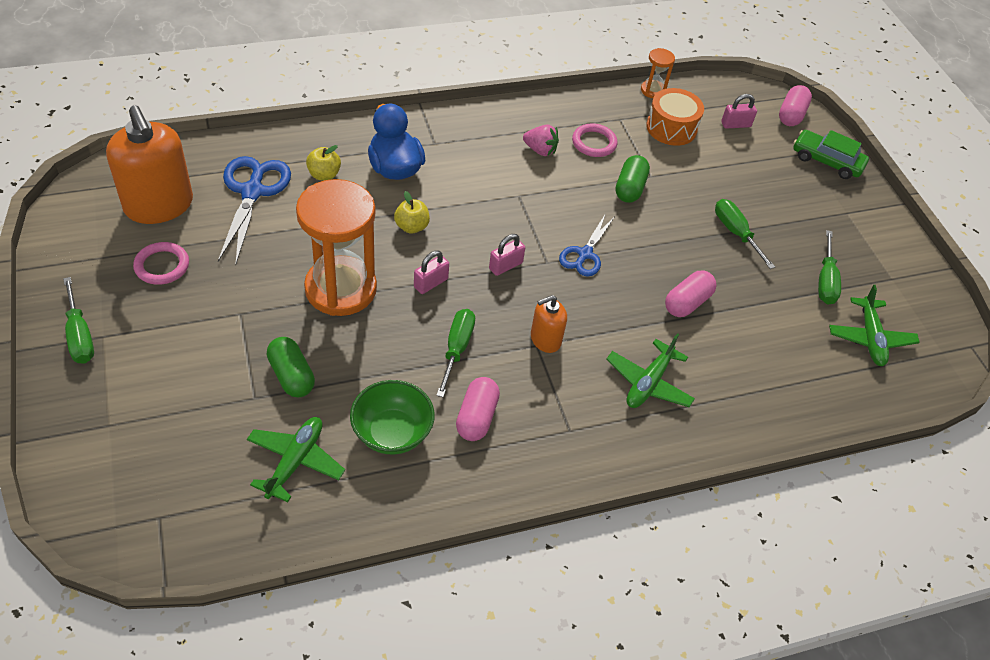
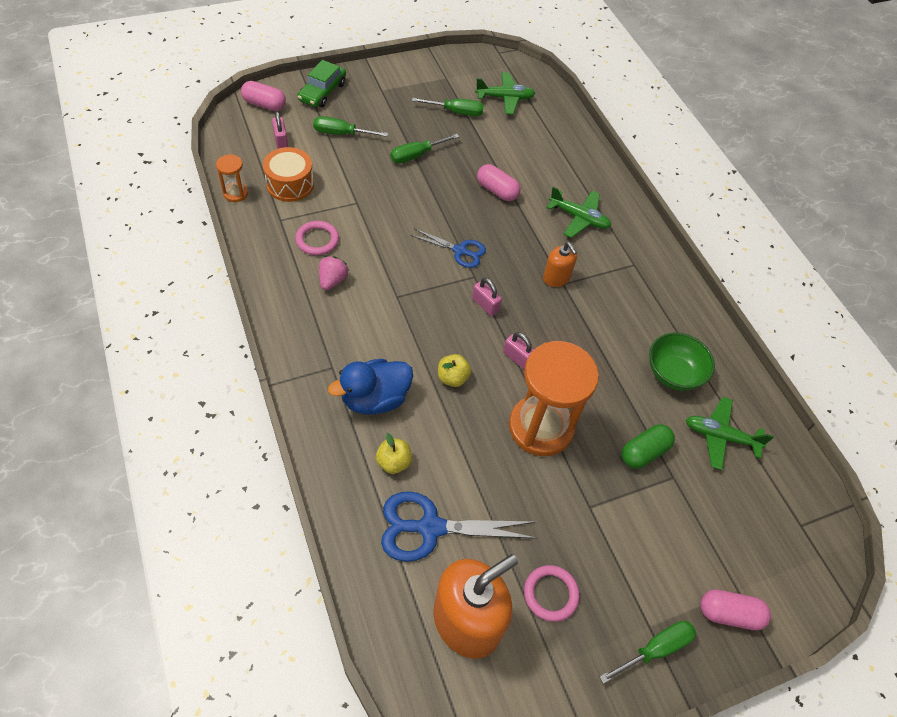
camera: 95 degrees left, 5 degrees up
(457, 349) = (582, 336): green screwdriver -> green screwdriver (341, 134)
(476, 417) = (641, 320): pink capsule -> pink capsule (729, 613)
(630, 188) = (375, 217): green capsule -> none

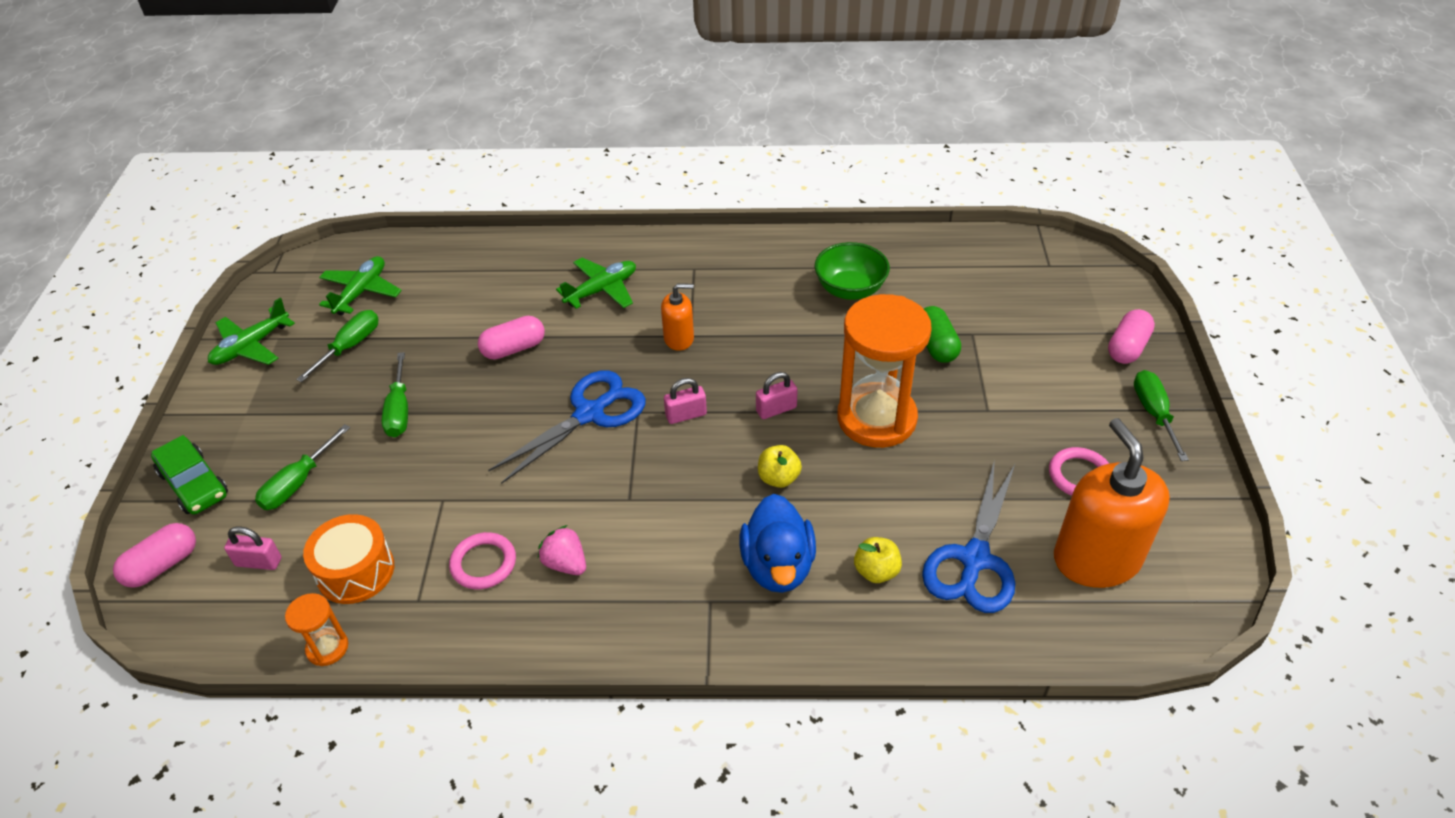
camera: 60 degrees left, 10 degrees down
(460, 251) = (590, 414): blue scissors -> blue scissors, size x1.61
(720, 436) = (937, 283): green plane -> green plane (251, 346)

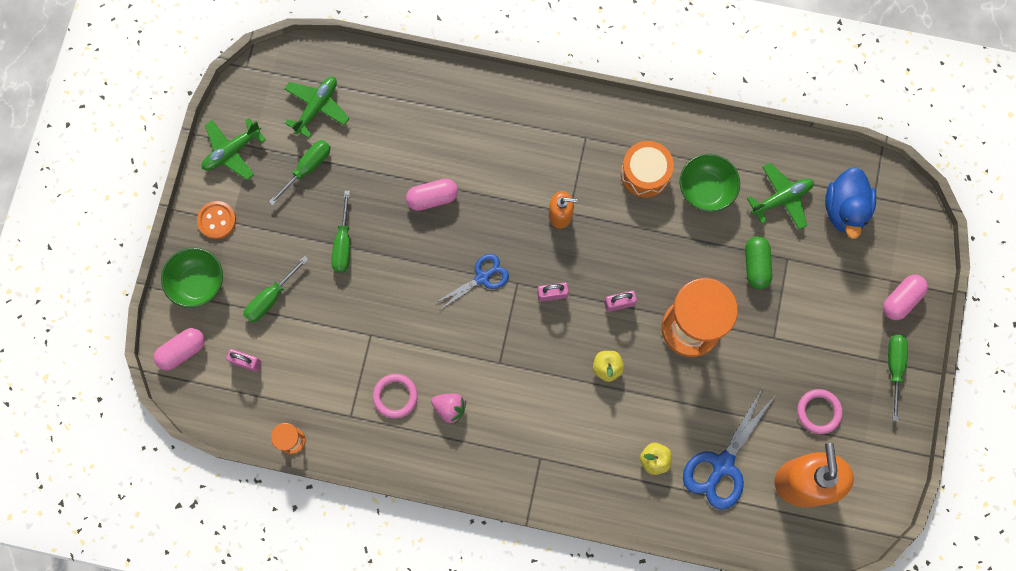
camera: 10 degrees right, 30 degrees up
(194, 484) = (198, 283): green car -> green bowl
(226, 415) = (217, 220): none -> orange button
(355, 571) = (310, 384): orange drum -> orange drum (645, 173)
(565, 563) = (450, 408): pink strawberry -> pink strawberry turned 150 degrees clockwise
(590, 414) = (482, 278): blue scissors -> blue scissors, size x0.62
(602, 290) = (508, 147): green plane -> green plane (781, 199)
(778, 566) = (590, 441): blue duck -> blue duck (844, 209)

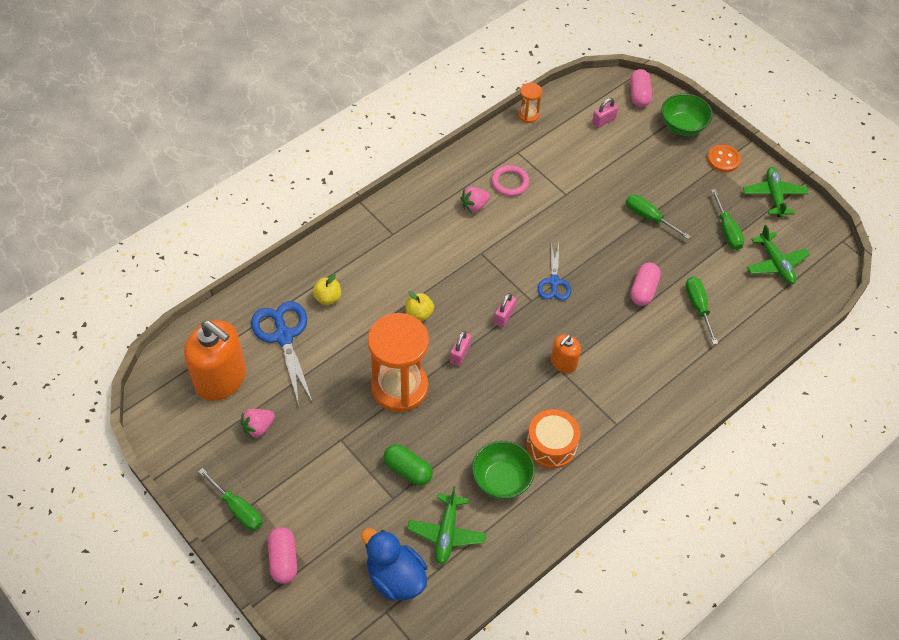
camera: 125 degrees right, 20 degrees down
(271, 298) = (639, 157): green screwdriver -> green screwdriver (698, 307)
(818, 411) = (258, 427): pink ring -> pink strawberry

